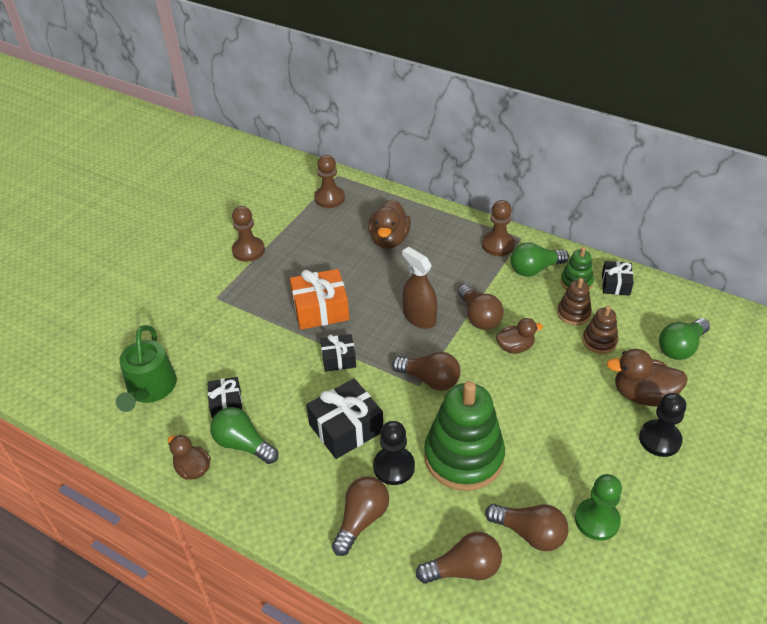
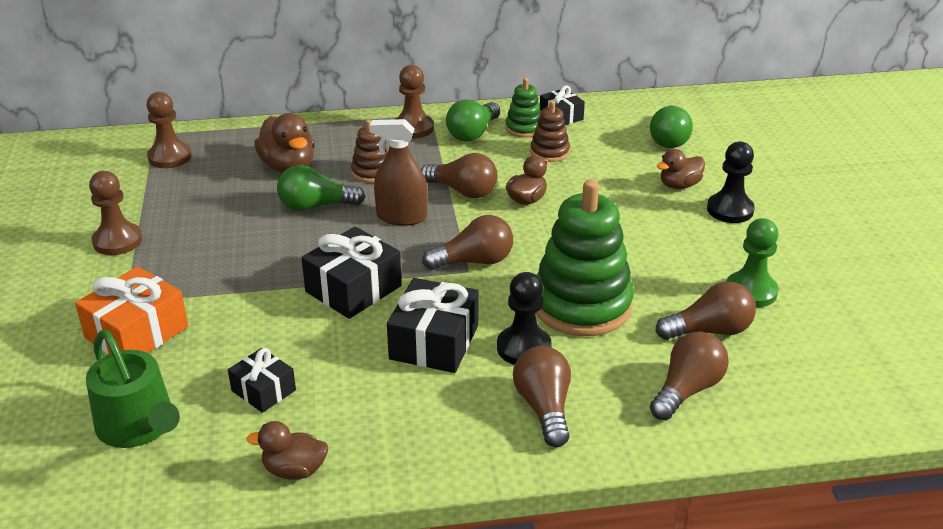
camera: 40 degrees left, 10 degrees down
(243, 444) = (331, 415): green light bulb -> green light bulb (316, 206)
(320, 309) = (279, 256): orange gift -> orange gift (137, 332)
(338, 359) = (353, 289): black gift -> black gift, size x1.67
(599, 341) = (597, 163): brown stacking toy -> brown stacking toy (371, 172)
(643, 395) = (679, 185): brown duck -> brown duck, size x0.64

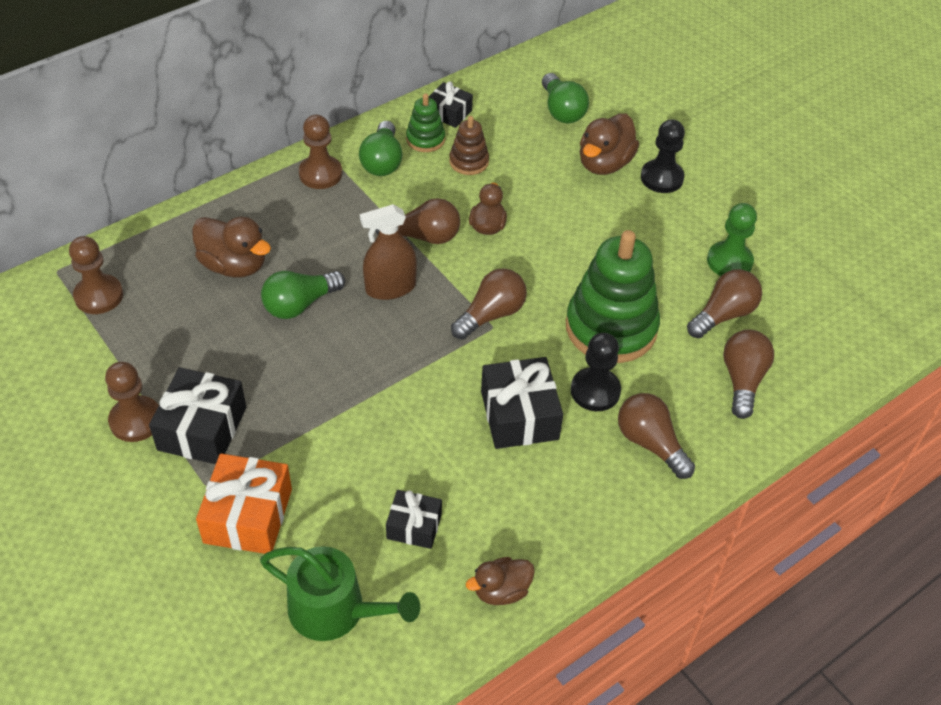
camera: 30 degrees left, 15 degrees up
(353, 289) = (408, 386): black gift -> black gift (202, 428)
(371, 172) = (321, 243): brown stacking toy -> none
(679, 185) = (604, 164): brown duck -> brown duck, size x1.56

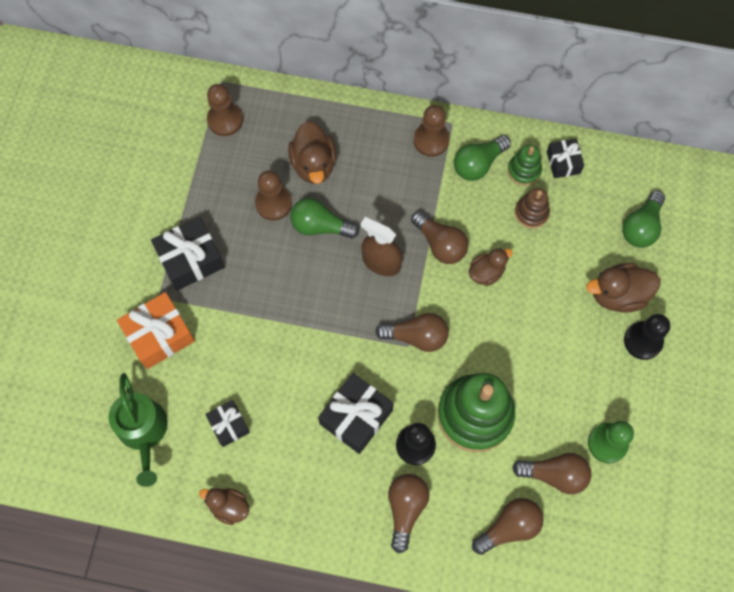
camera: 50 degrees right, 20 degrees up
(136, 420) = (165, 222): brown pawn -> brown pawn (273, 203)

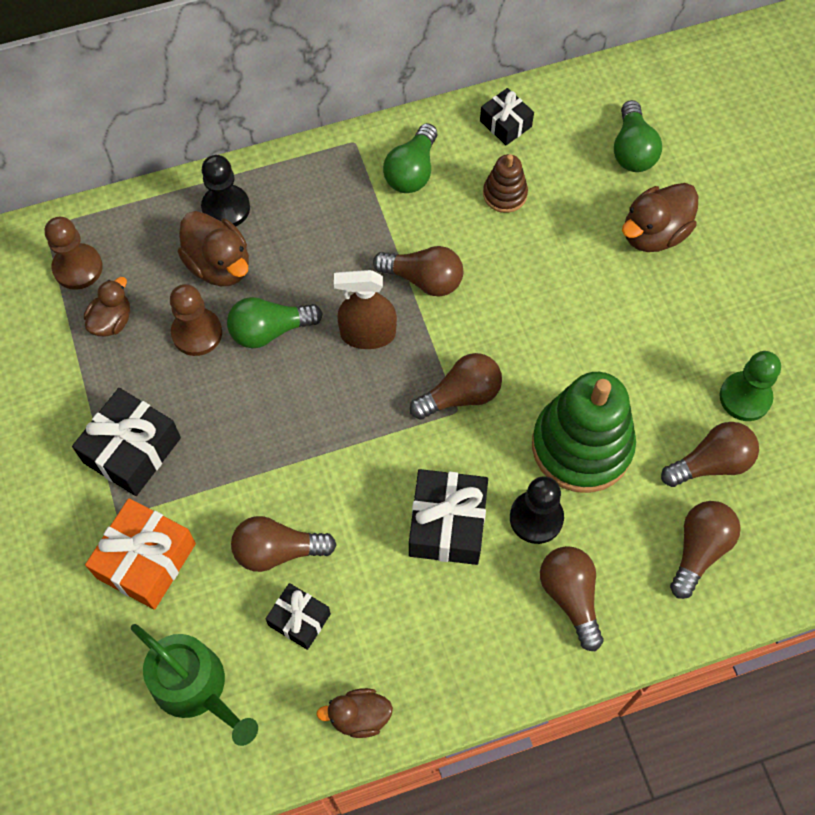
camera: 30 degrees left, 5 degrees down
(241, 374) = (278, 550): none -> brown light bulb
(431, 140) = (342, 172): brown pawn -> none
(486, 272) = (495, 284): brown duck -> brown duck (112, 321)
(524, 170) = (468, 153): green stacking toy -> none
(643, 341) = (711, 268): black pawn -> black pawn (226, 208)

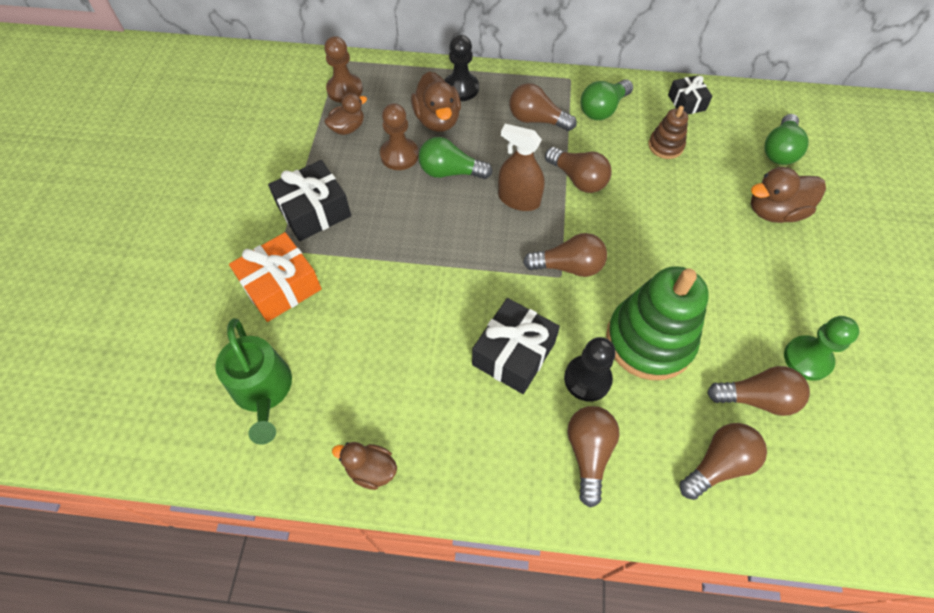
camera: 25 degrees right, 5 degrees down
(278, 550) = (376, 319): brown light bulb -> brown light bulb (536, 120)
(299, 619) = (365, 375): black gift -> none

